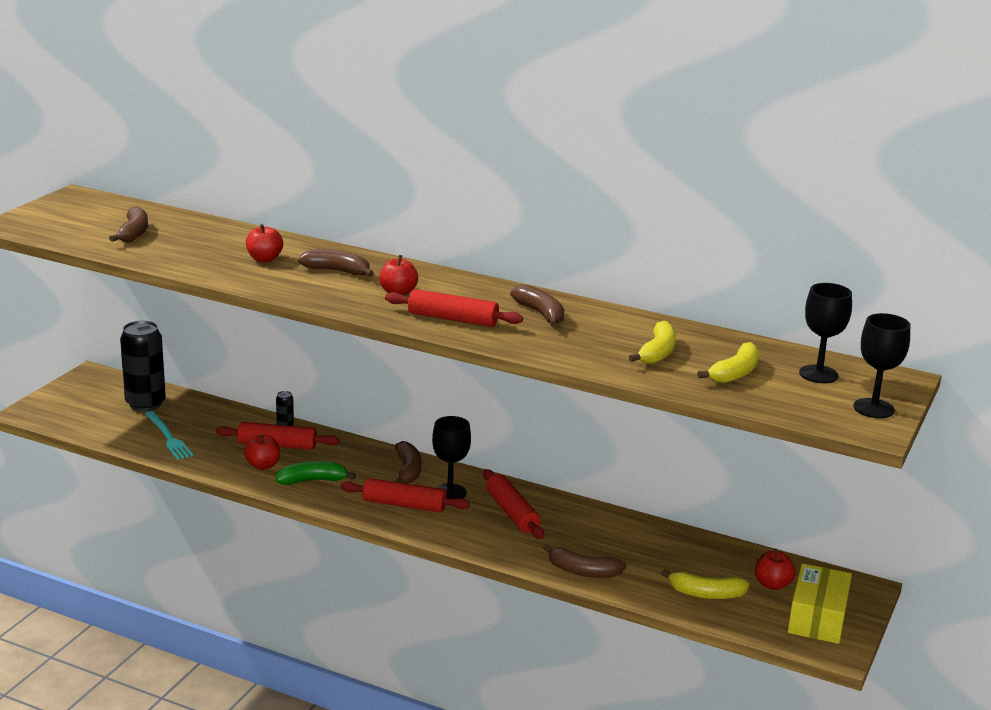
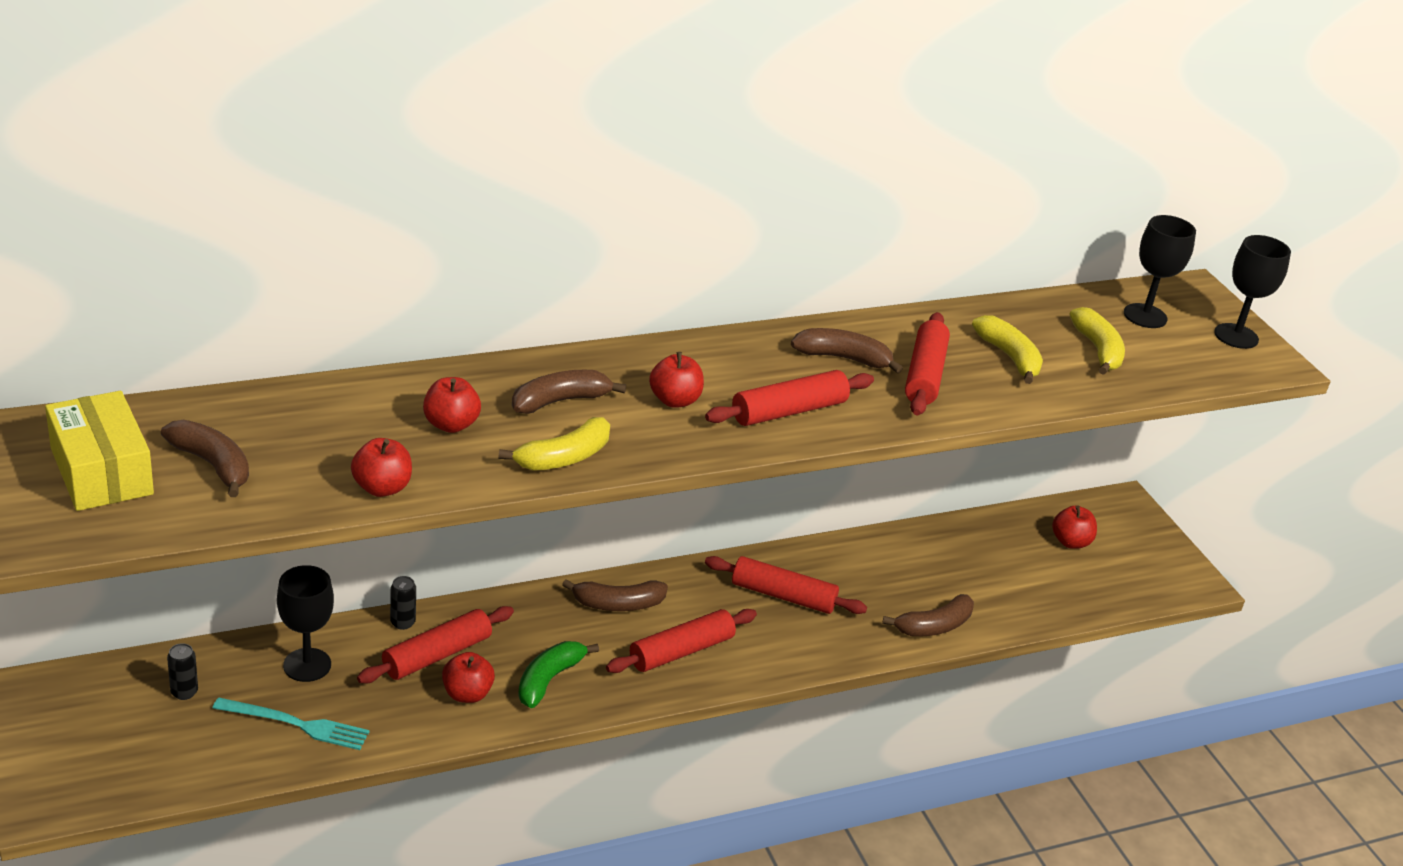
camera: 50 degrees left, 10 degrees up
(145, 404) = (184, 692): black can -> black can, size x0.42
(183, 266) = (382, 488): none -> red apple
(407, 470) = (617, 604): brown banana -> brown banana turned 135 degrees clockwise
(450, 492) = (696, 607): black goblet -> black goblet (307, 665)
(577, 338) = (924, 375): none -> red rolling pin
(705, 594) = (1045, 586): yellow banana -> yellow banana (563, 458)
(817, 618) = (1141, 557): yellow box -> yellow box (101, 471)

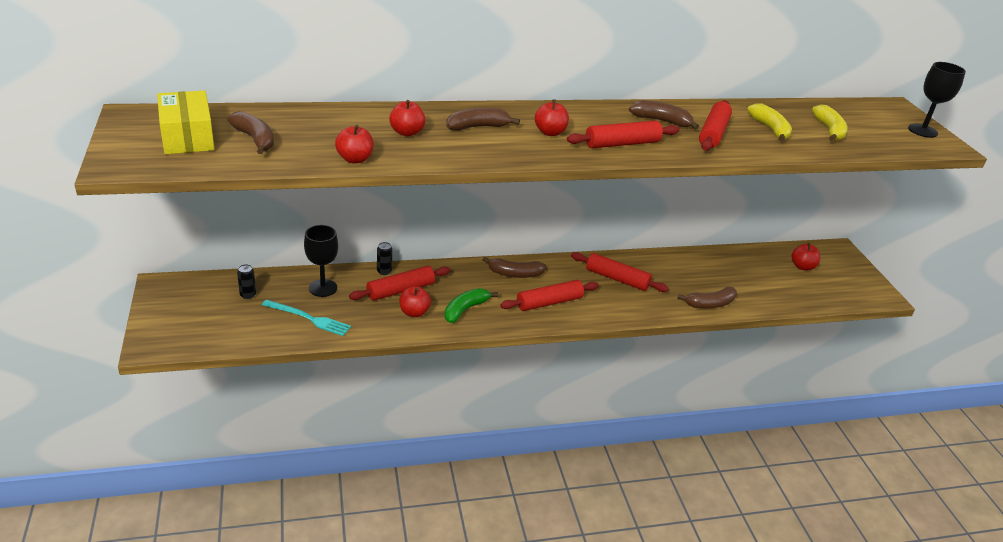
camera: 10 degrees right, 0 degrees up
(563, 458) = (473, 154): yellow banana -> none
(1145, 316) = (862, 116): black goblet -> none

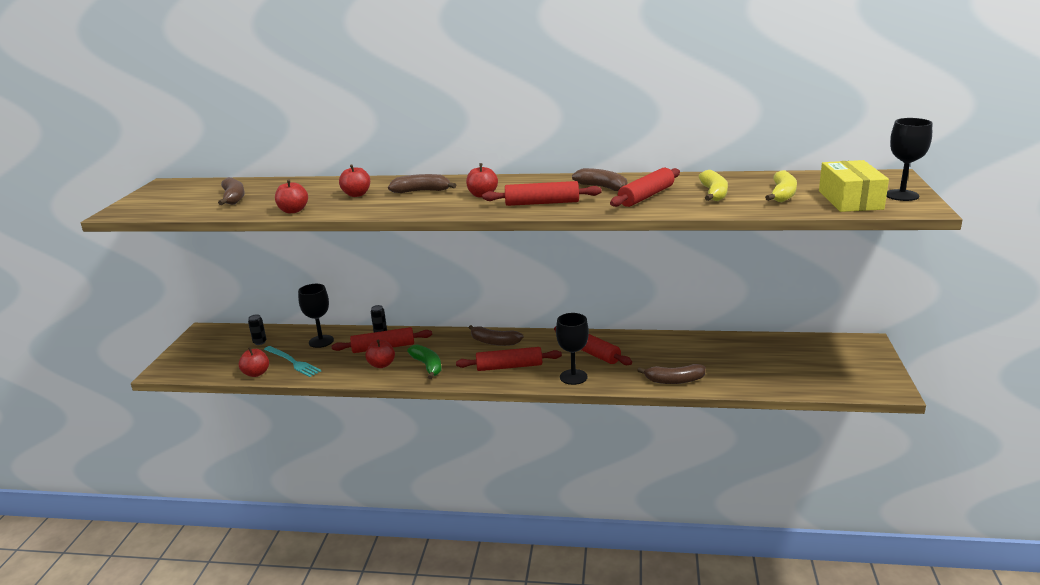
camera: 25 degrees right, 10 degrees down
(187, 137) = (187, 196): yellow box -> yellow box (850, 200)
(465, 310) = (427, 366): green banana -> green banana turned 90 degrees clockwise
(618, 309) = (573, 377): none -> black goblet
(802, 267) = (808, 355): red apple -> red apple (256, 373)

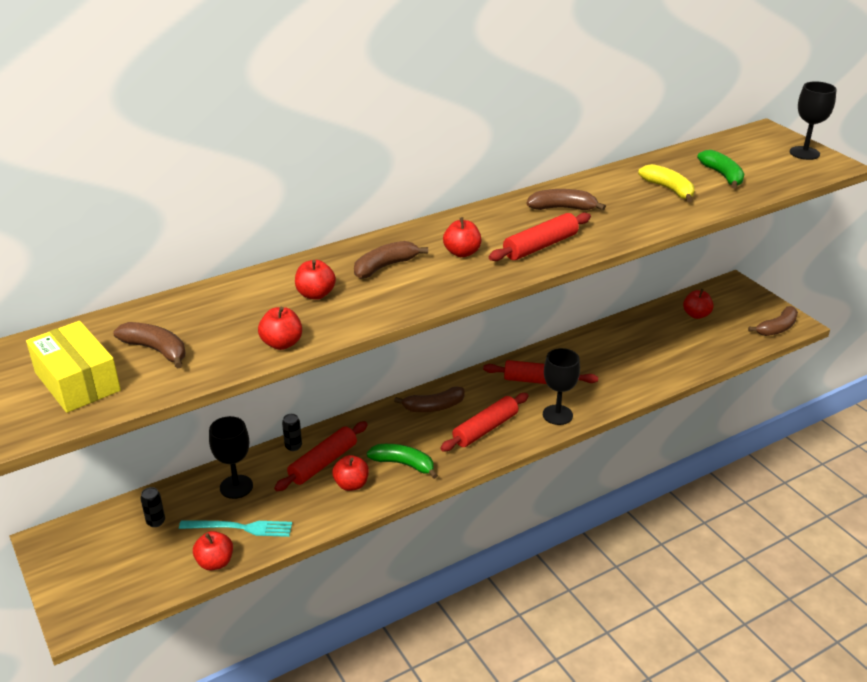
camera: 40 degrees left, 10 degrees up
(646, 196) = (619, 209): red rolling pin -> none
(674, 380) = (642, 382): brown banana -> brown banana (777, 328)
(782, 194) = (722, 176): yellow banana -> green banana
(793, 352) = (696, 315): none -> red apple
(850, 200) = (779, 169): yellow box -> yellow box (77, 381)

